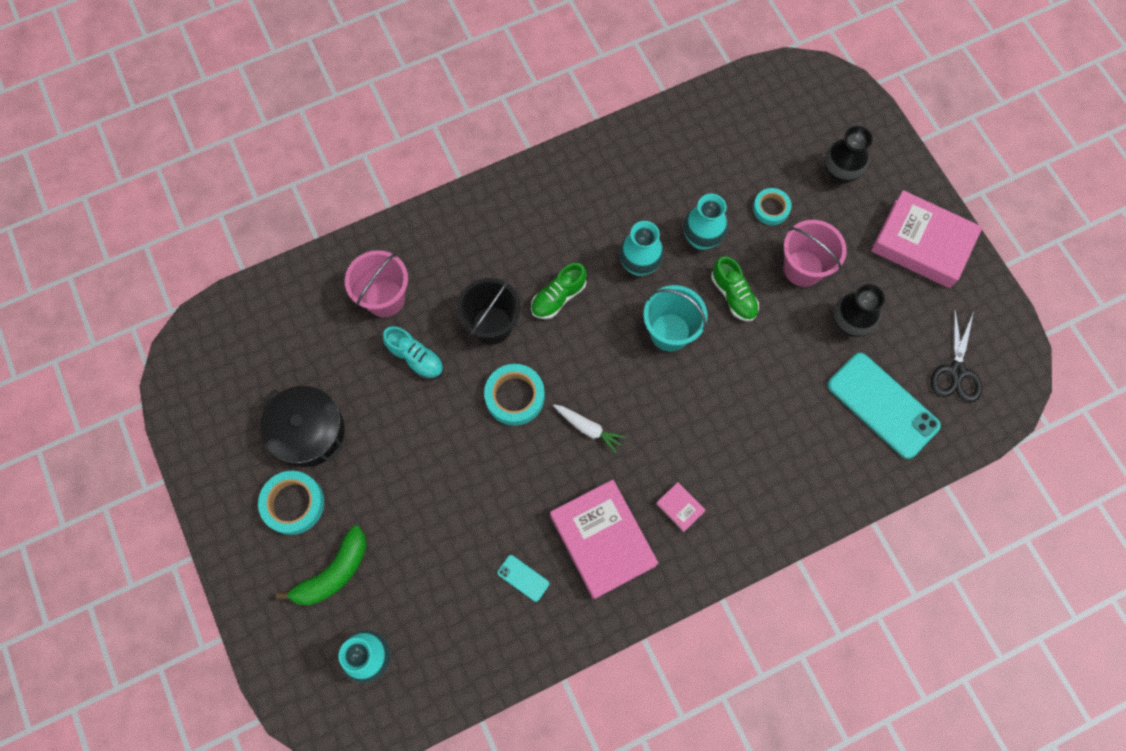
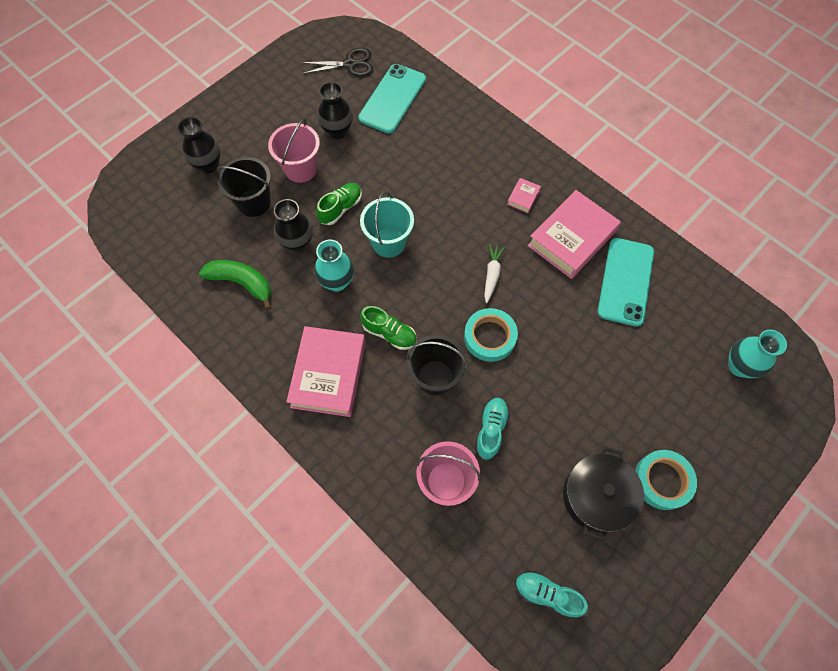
camera: 110 degrees left, 5 degrees down
(248, 348) = (547, 594): none -> turquoise shoe
(334, 573) = (697, 421): green banana -> green banana (242, 283)
(523, 578) = (625, 281): turquoise phone -> turquoise phone, size x2.30
(701, 238) = (297, 243): turquoise vase -> black vase
(771, 208) = (254, 202): turquoise tape -> black bucket
(922, 244) = (254, 102): pink book -> pink book (328, 374)

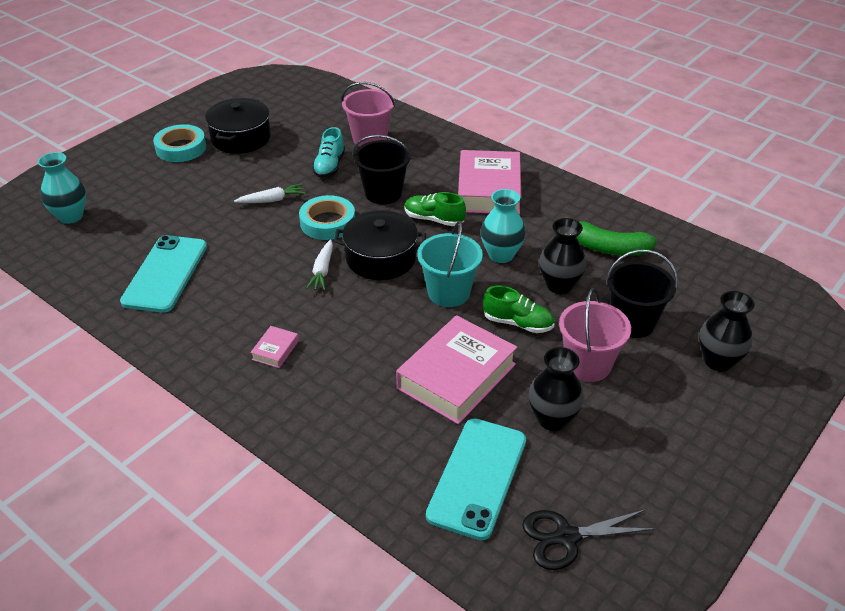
camera: 175 degrees right, 25 degrees down
(341, 208) = (518, 323): green shoe -> green shoe turned 105 degrees counterclockwise
(442, 286) = (381, 258): none -> black pot
(546, 375) = (272, 200): none -> white carrot
(547, 594) = (291, 97): turquoise shoe -> none
(571, 238) = (220, 310): pink book -> pink book (456, 376)

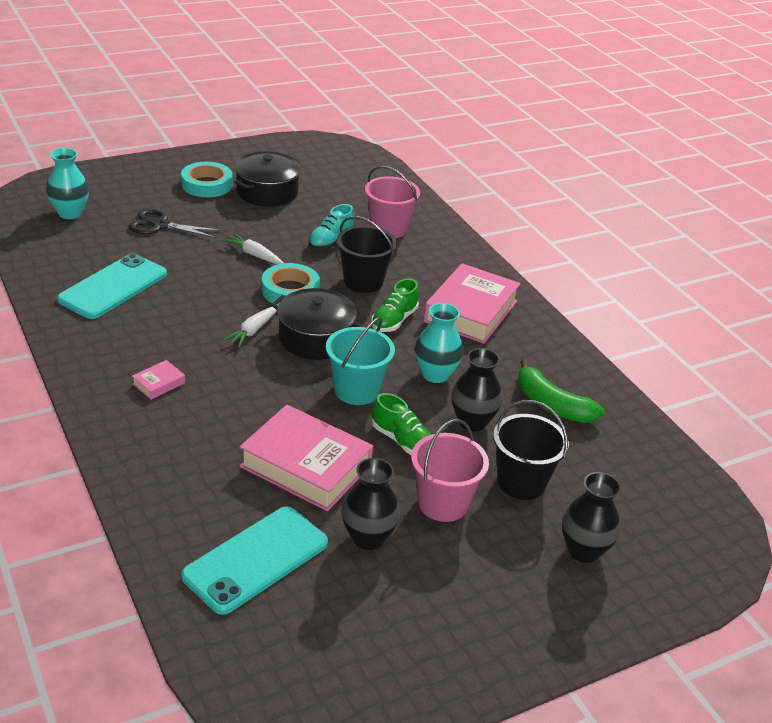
camera: 20 degrees right, 5 degrees down
(272, 200) = (254, 255): white carrot -> white carrot turned 150 degrees counterclockwise
(434, 219) = (394, 320): green shoe -> green shoe turned 105 degrees counterclockwise
(456, 376) = (306, 466): pink book -> pink book turned 60 degrees clockwise
(567, 537) = (298, 644): black scissors -> black scissors (160, 225)

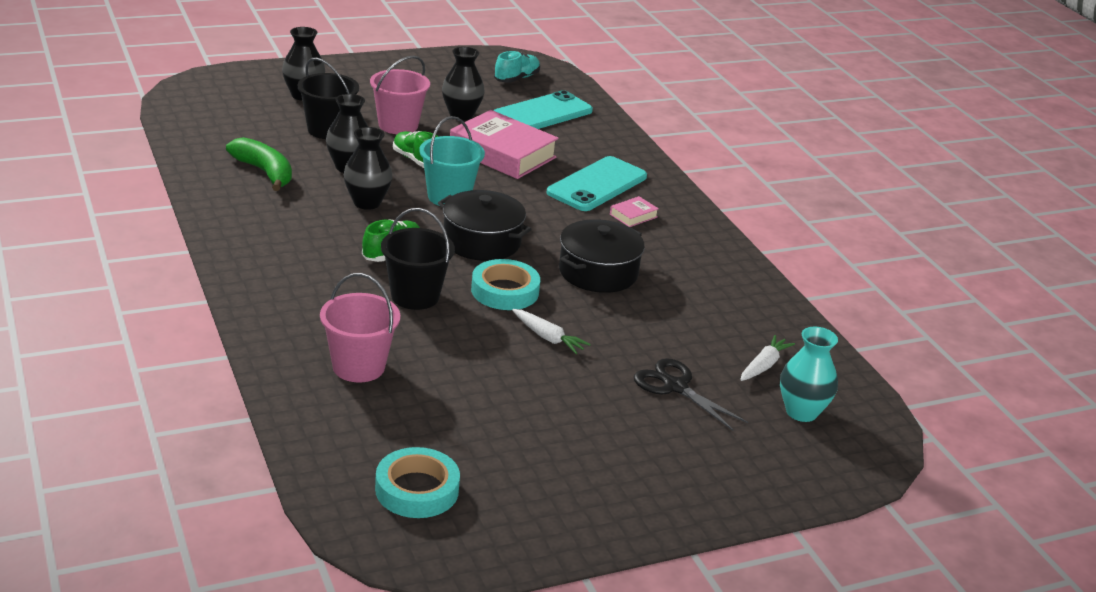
camera: 175 degrees left, 5 degrees down
(113, 287) = (707, 307): turquoise phone -> turquoise phone (597, 185)
(160, 225) = (675, 387): black scissors -> black scissors turned 150 degrees counterclockwise
(207, 184) = (623, 458): turquoise tape -> turquoise tape (417, 489)
(253, 331) = (547, 253): white carrot -> white carrot (764, 365)
(267, 192) = (529, 440): black pot -> black pot (598, 272)
(330, 241) = (445, 351): turquoise shoe -> turquoise shoe (516, 78)
(435, 374) = (367, 203): turquoise vase -> black vase
(471, 311) = (298, 255): pink book -> none

